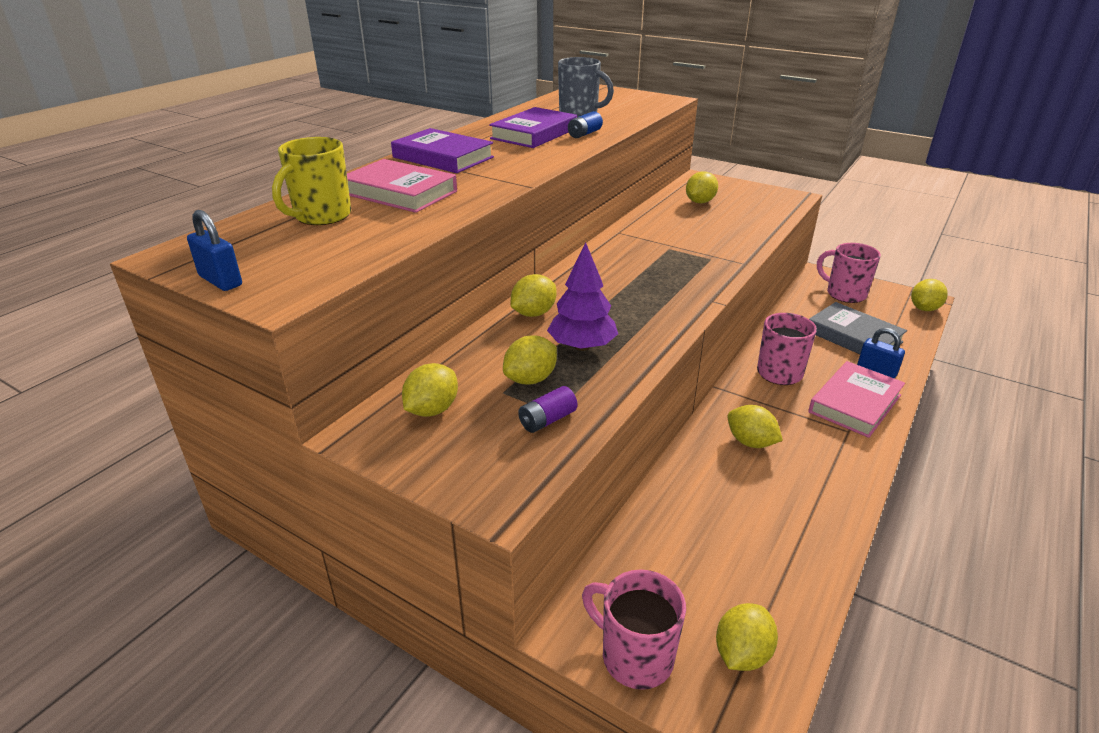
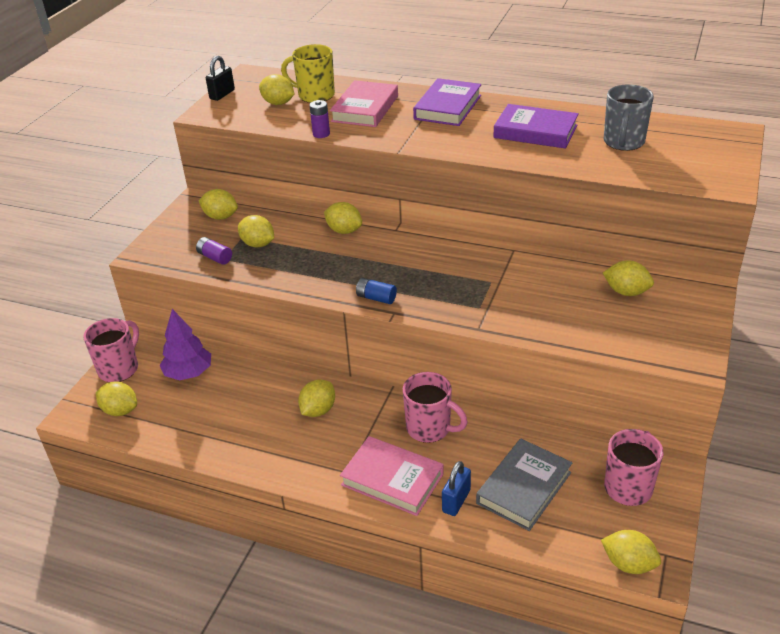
camera: 80 degrees right, 5 degrees up
(220, 281) = (222, 94): blue padlock -> black padlock
(315, 240) = (278, 103): none -> yellow lemon
(446, 220) = (321, 134): none -> purple battery
(582, 346) = (303, 258): purple tree -> purple tree (189, 373)
(584, 134) = (551, 154): blue battery -> blue battery (376, 298)

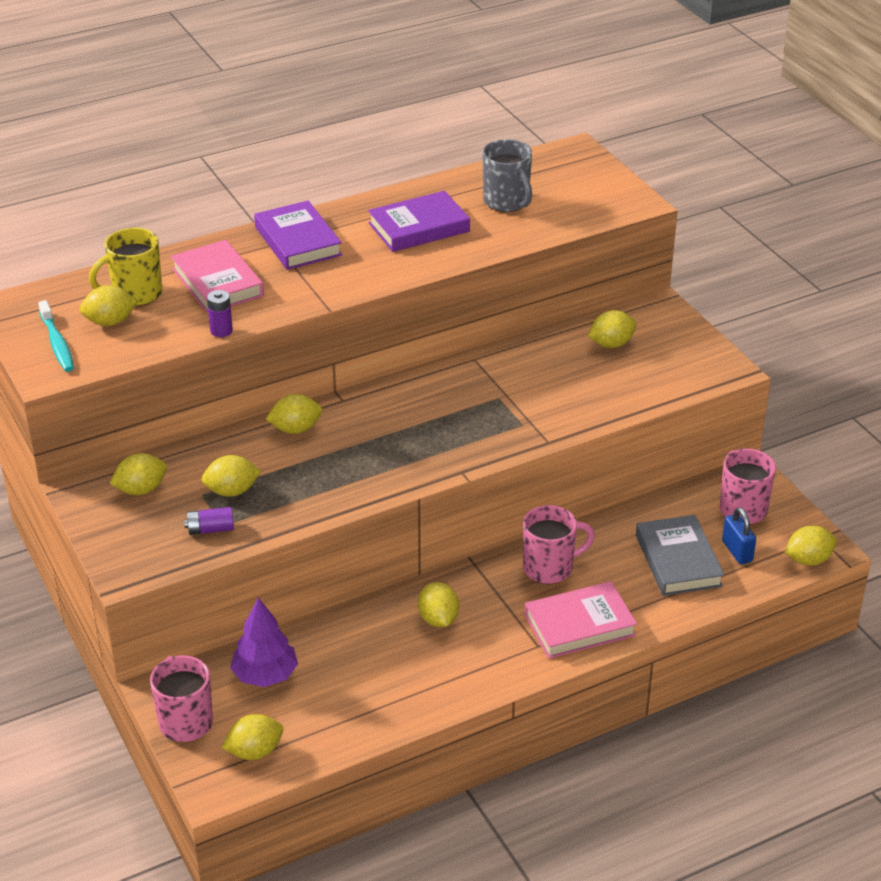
camera: 50 degrees left, 0 degrees up
(222, 94) = (22, 344): black padlock -> none
(236, 101) = (57, 343): none -> turquoise toothbrush
(376, 298) = (427, 469): blue battery -> none
(456, 501) = (647, 605): blue padlock -> blue padlock (737, 551)

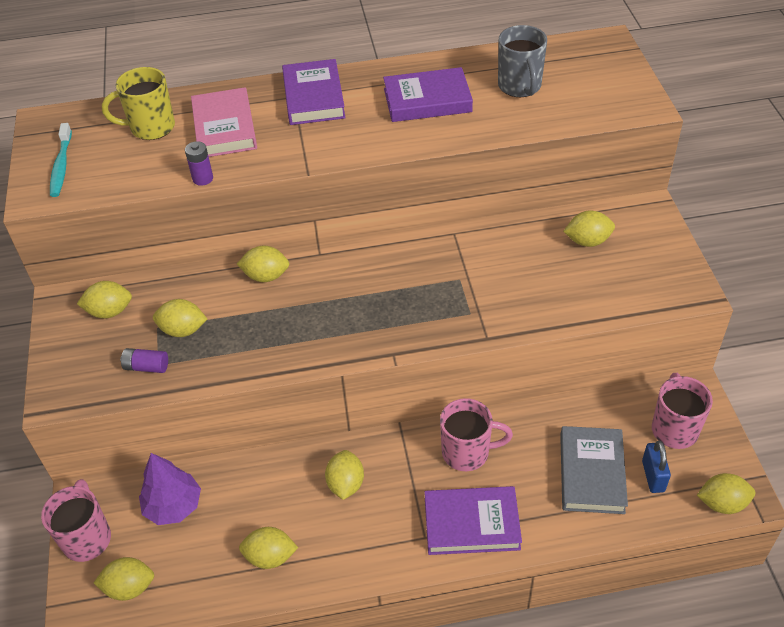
camera: 20 degrees right, 10 degrees up
(110, 322) = (115, 152): yellow lemon -> yellow lemon (270, 557)
(579, 625) = (471, 524): pink book -> purple book

